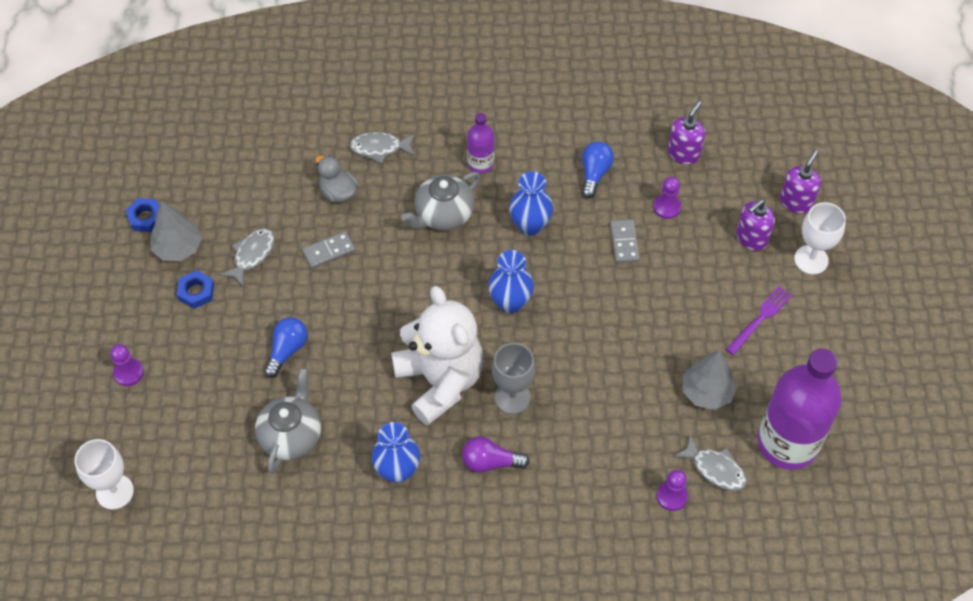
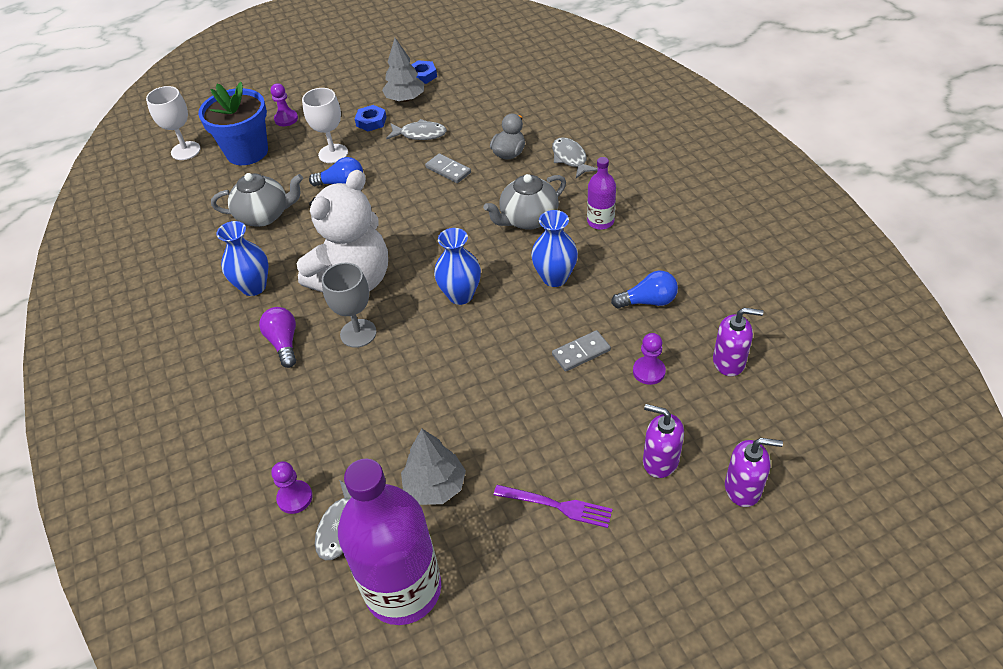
camera: 70 degrees right, 10 degrees down
(164, 427) = (247, 152): none -> blue flower pot
(443, 215) = (528, 219): grey teapot -> grey teapot turned 60 degrees counterclockwise
(811, 260) = (670, 531): white goblet -> white goblet (333, 153)

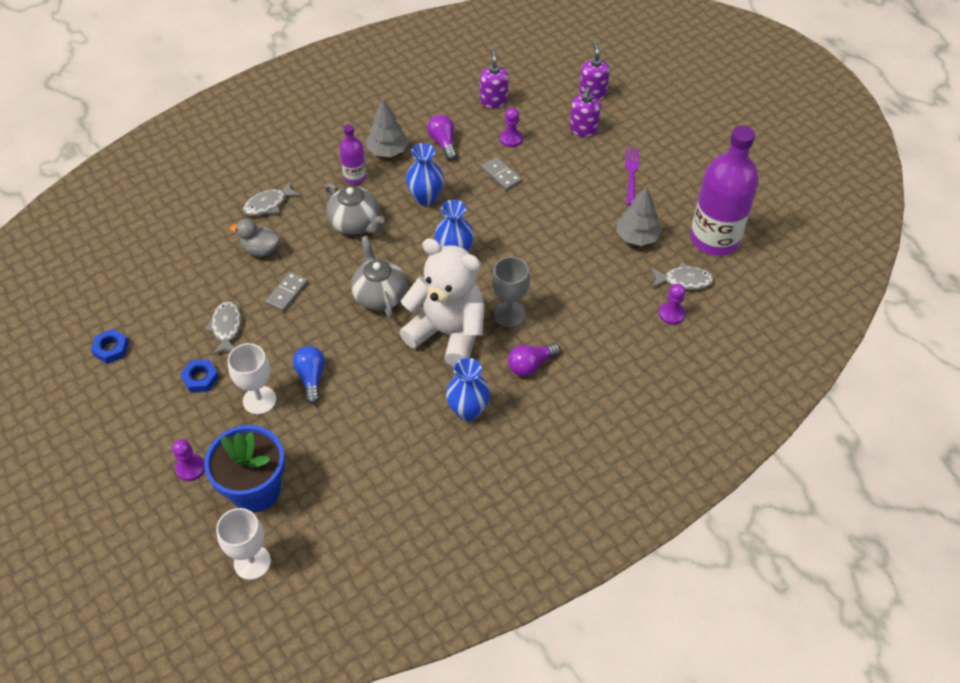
camera: 105 degrees left, 5 degrees up
(264, 215) = (365, 435): grey teapot -> grey teapot (380, 295)
(405, 99) = (158, 355): grey tree -> grey tree (387, 151)
(648, 301) = (443, 143): blue light bulb -> purple light bulb

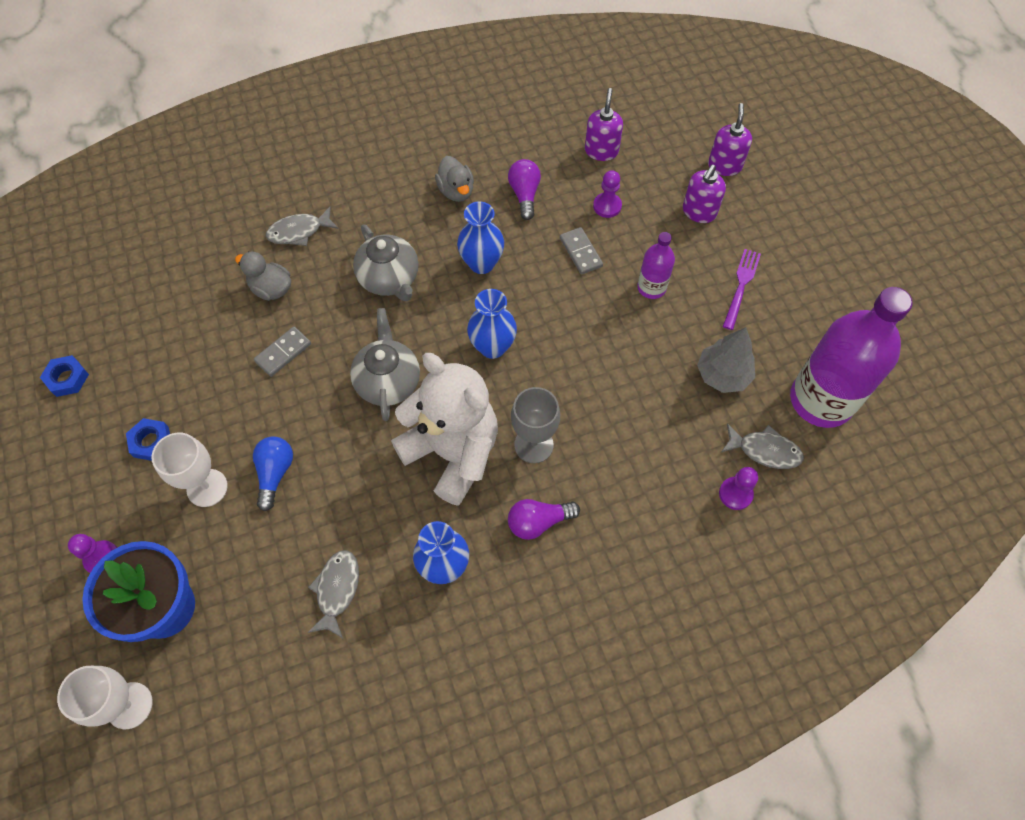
camera: 15 degrees right, 10 degrees up
(226, 328) = (201, 382): grey fish -> grey fish (337, 590)
(355, 177) = (408, 217): purple bottle -> purple bottle (651, 287)
(387, 151) = (456, 191): grey tree -> grey duck

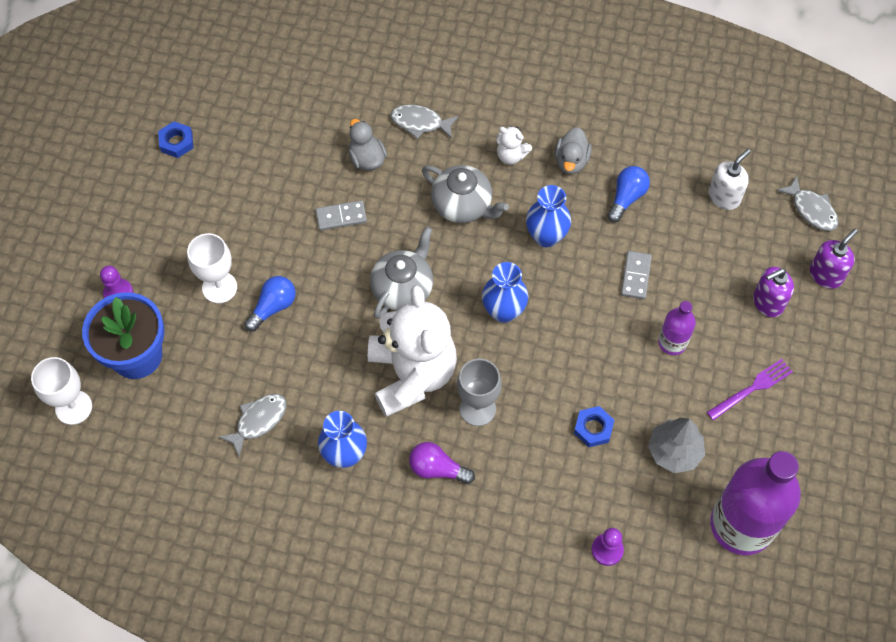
camera: 35 degrees right, 0 degrees up
(151, 442) = (203, 228): blue nut -> blue nut (593, 428)
(390, 279) = (463, 205): grey teapot -> grey teapot turned 60 degrees counterclockwise
(401, 215) = (511, 155): none -> white teddy bear
(524, 195) = (626, 198): purple light bulb -> blue light bulb
(601, 151) = (724, 197): purple soap dispenser -> white soap dispenser
(607, 206) = (690, 249): purple pawn -> none
(765, 450) = (659, 533): grey fish -> grey fish (811, 209)

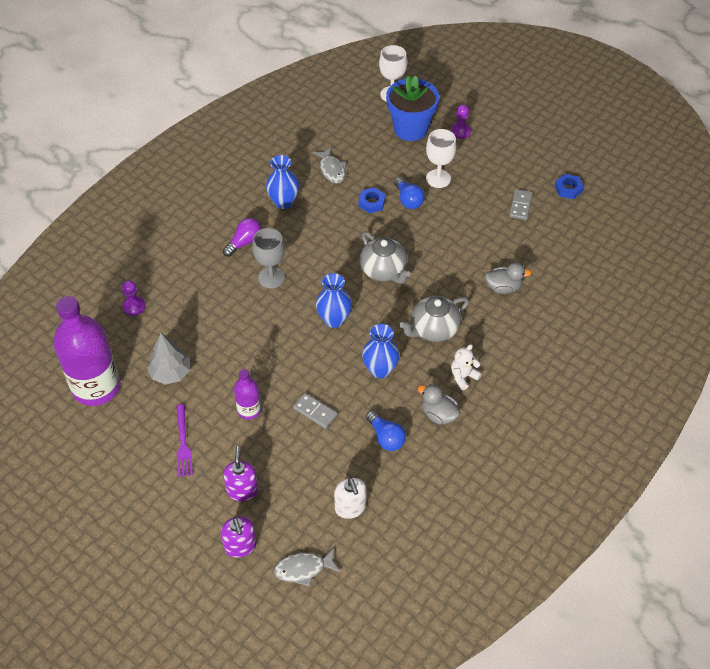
camera: 115 degrees right, 10 degrees down
(341, 217) = (460, 256): grey domino -> grey domino (520, 206)
(412, 375) = (317, 253): white teddy bear -> none
(420, 123) = (521, 330): grey fish -> none
(593, 428) = (217, 334): blue nut -> blue nut (371, 203)

